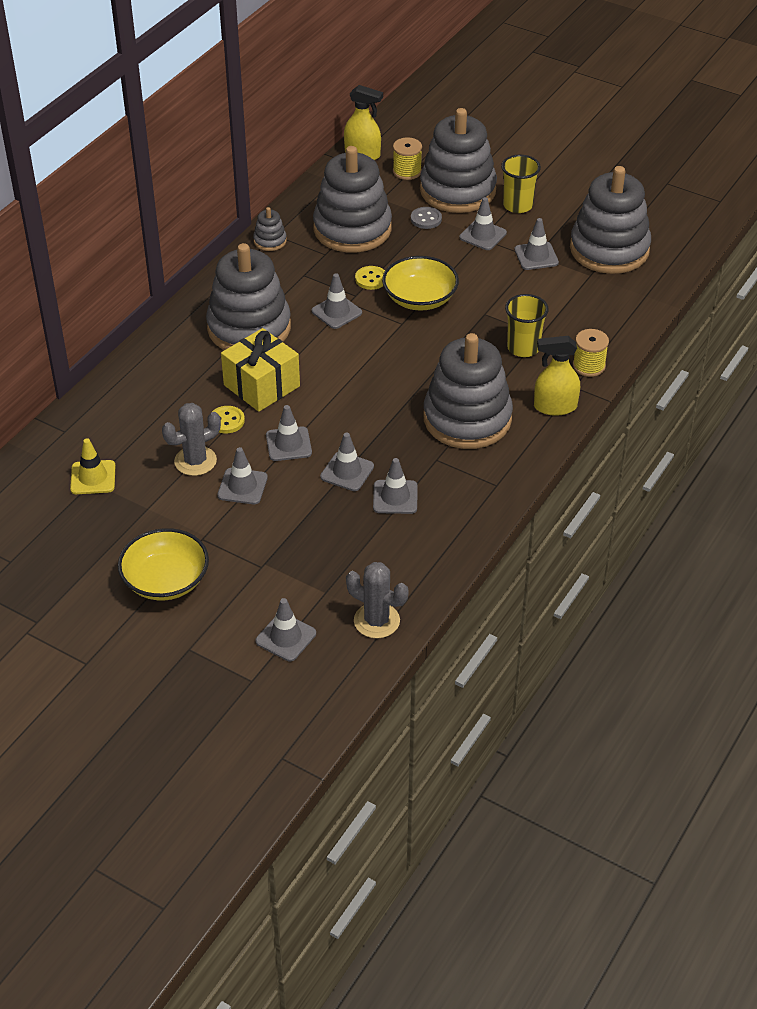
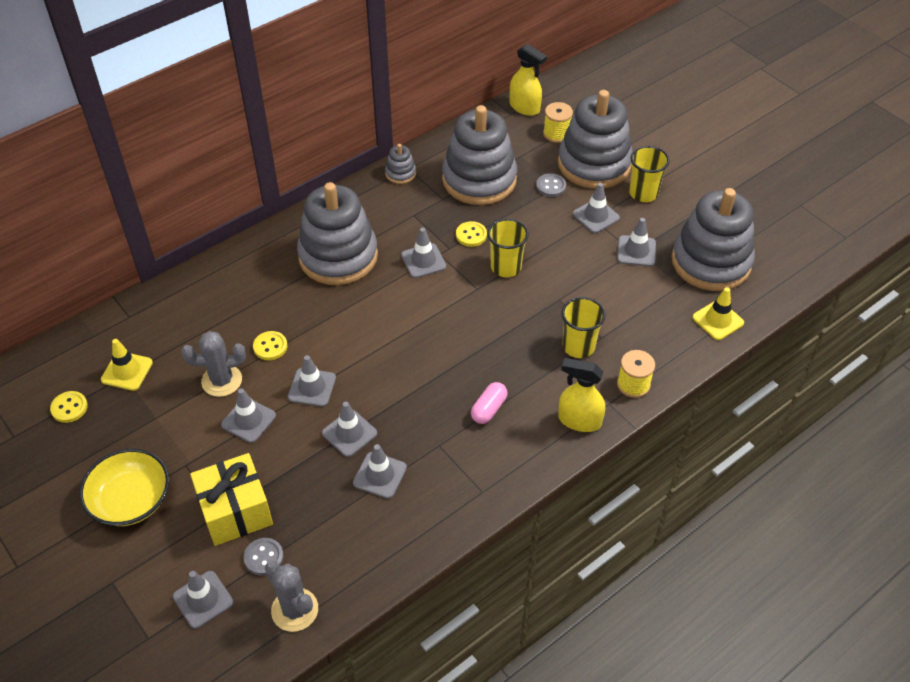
camera: 20 degrees right, 5 degrees up
(53, 523) = (69, 408): none -> yellow button
(262, 386) = (319, 319): yellow gift -> yellow gift (235, 511)
(323, 589) = (263, 557): none -> grey button
(420, 298) = (506, 267): yellow bowl -> yellow cup
(467, 419) = (488, 409): grey stacking toy -> pink capsule
(638, 296) = (718, 320): none -> yellow traffic cone

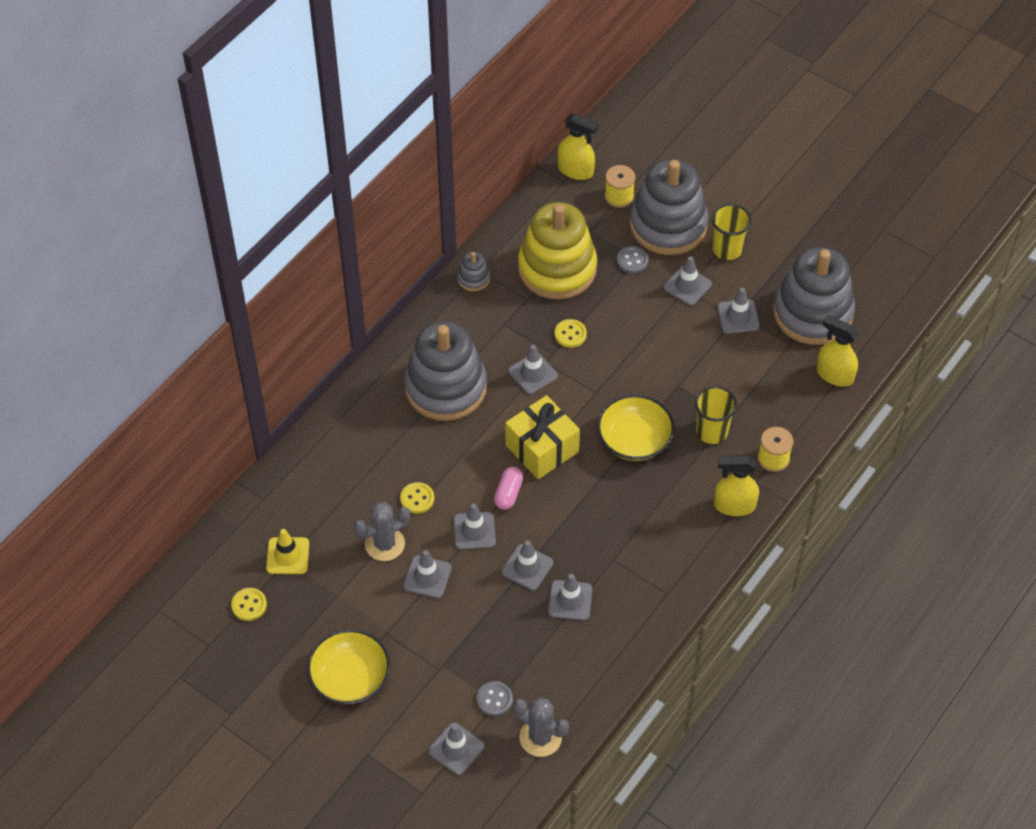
camera: 15 degrees left, 5 degrees up
(235, 511) = (451, 664): yellow gift -> yellow gift (542, 448)
(479, 180) = (557, 268): grey stacking toy -> yellow stacking toy
(488, 409) = (648, 513): pink capsule -> pink capsule (508, 493)
(499, 338) = (634, 440): none -> yellow bowl
(506, 267) = (616, 362): yellow cup -> none
(718, 320) = (834, 375): yellow traffic cone -> yellow spray bottle

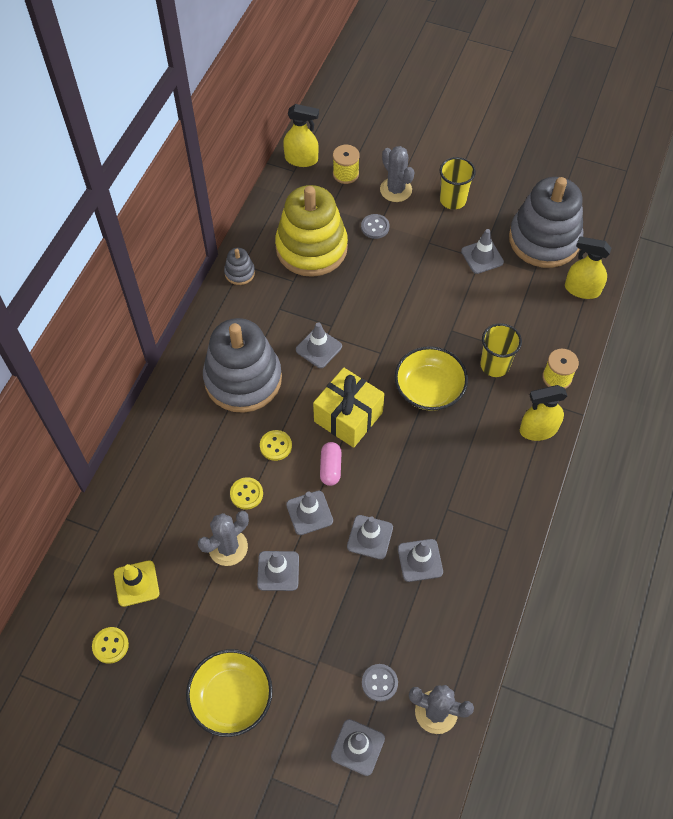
camera: 15 degrees left, 5 degrees up
(570, 334) = (341, 304): yellow button -> yellow button (275, 446)
(668, 225) = (396, 190): grey stacking toy -> grey cactus
(687, 286) = (429, 239): grey traffic cone -> none

